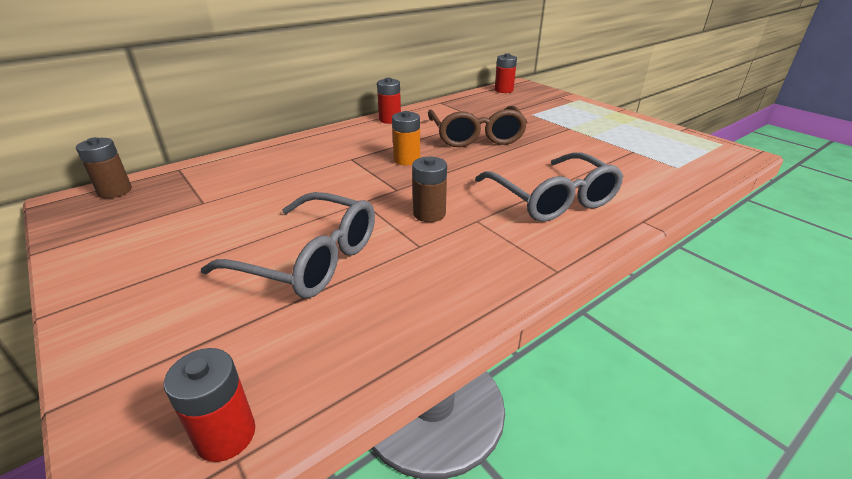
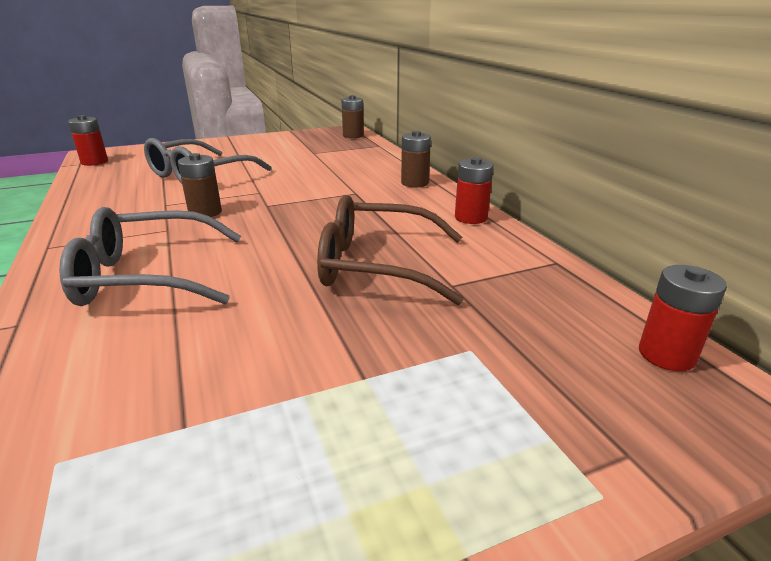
camera: 105 degrees right, 5 degrees down
(320, 140) = (414, 183): none -> brown battery
(407, 160) = (330, 215): orange battery -> none

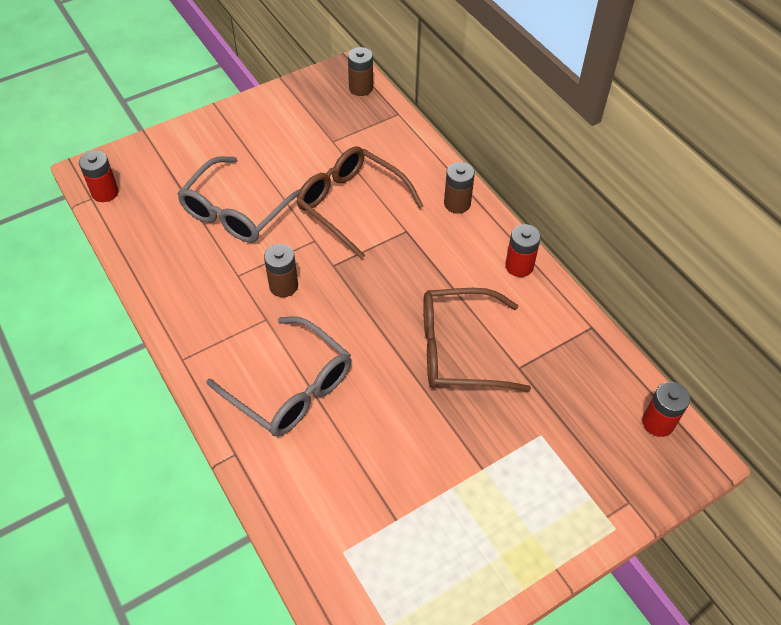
camera: 10 degrees left, 25 degrees up
(147, 276) = (290, 388): grey glasses -> grey glasses turned 120 degrees counterclockwise
(309, 178) = (351, 205): none -> brown glasses

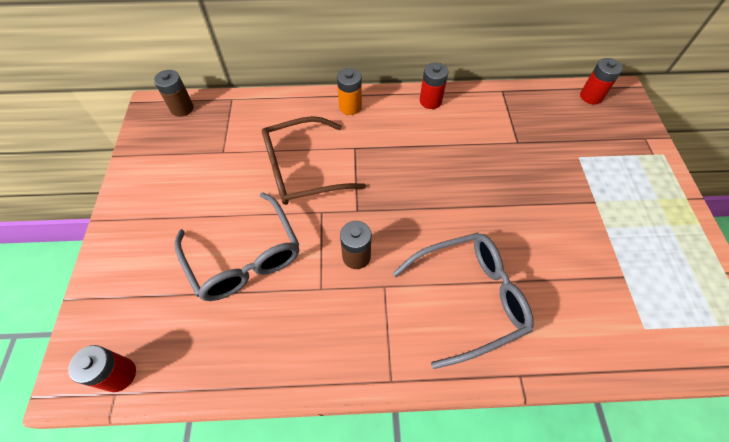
camera: 60 degrees left, 5 degrees up
(457, 203) = (350, 107): brown battery -> orange battery
(459, 350) = (486, 167): brown glasses -> none

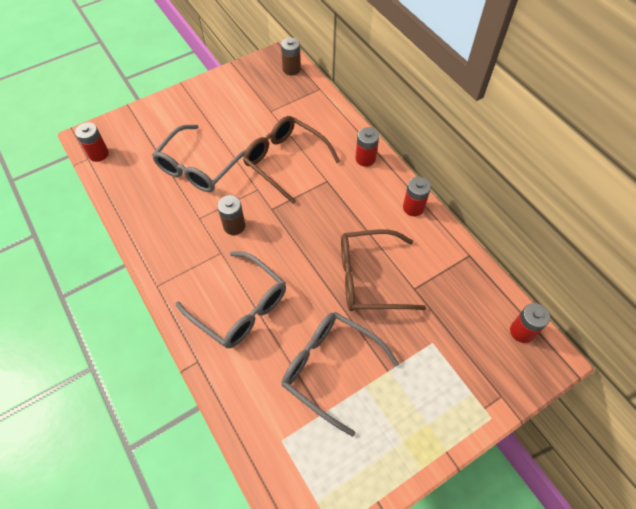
camera: 60 degrees right, 0 degrees up
(350, 107) = (365, 159): orange battery -> red battery
(490, 168) = (369, 278): none -> brown glasses
(577, 247) = (330, 369): none -> grey glasses

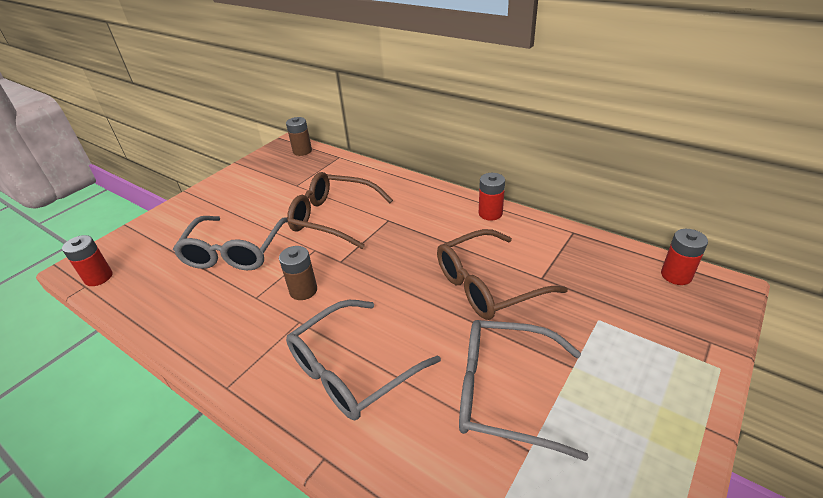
camera: 20 degrees left, 20 degrees down
(240, 307) = (352, 370): grey glasses -> grey glasses turned 120 degrees clockwise
(365, 159) = (417, 192): red battery -> none

